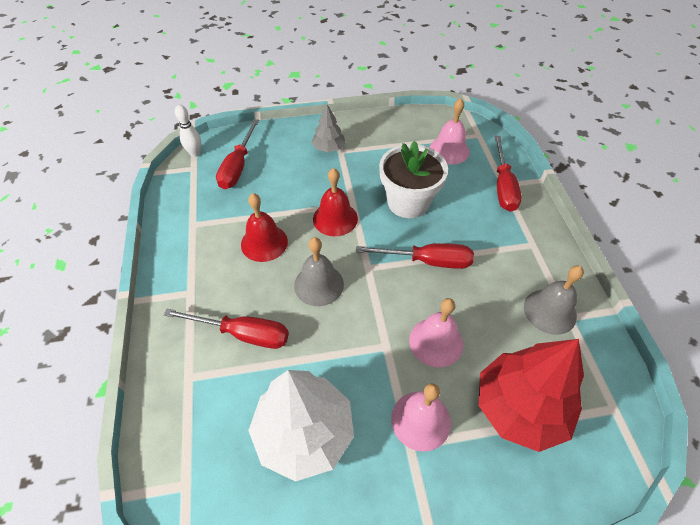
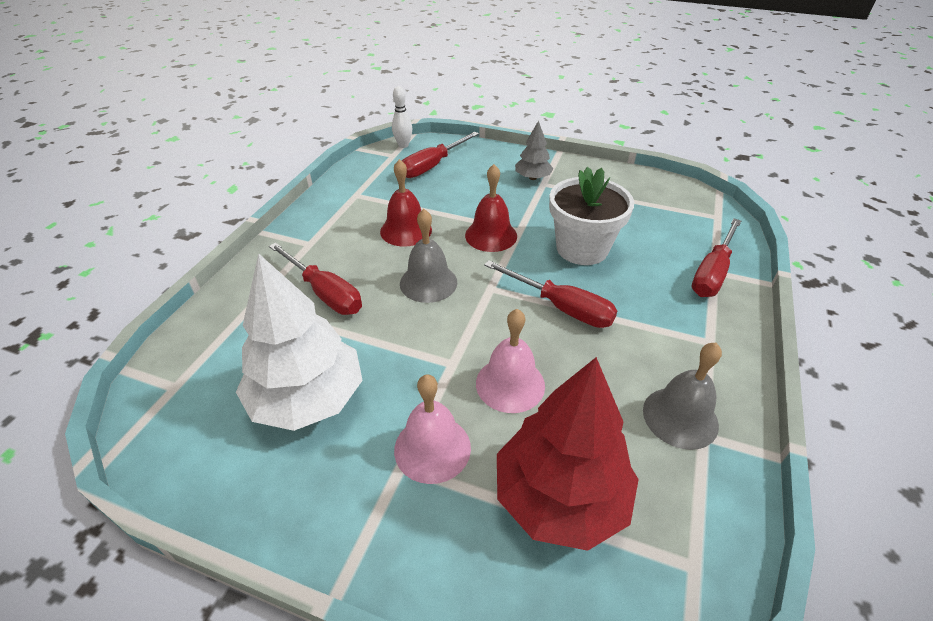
camera: 30 degrees right, 10 degrees down
(449, 150) = (668, 219): pink bell -> none

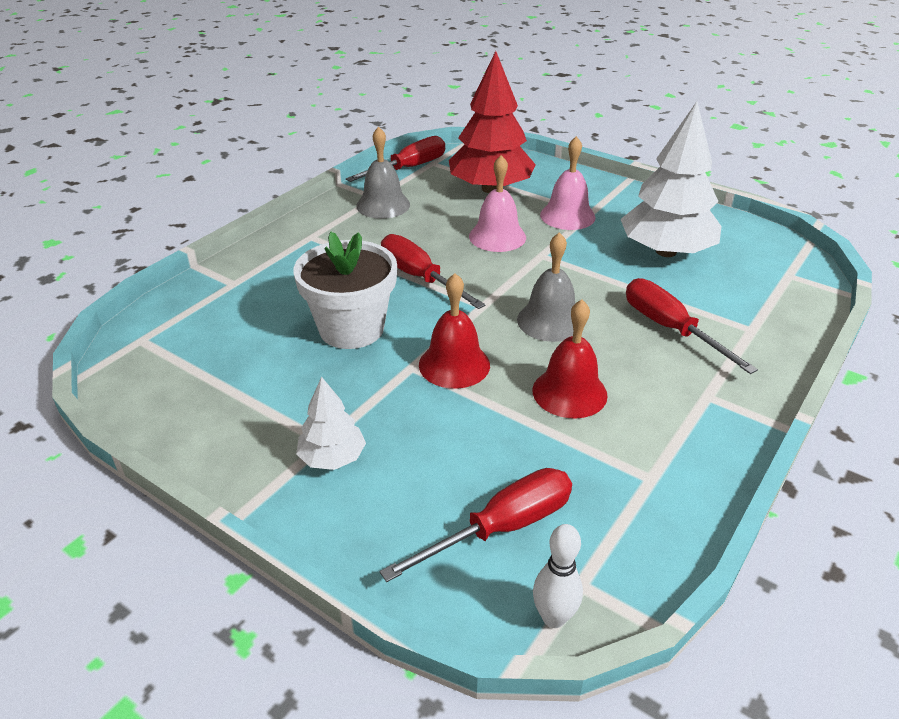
camera: 165 degrees left, 5 degrees down
(532, 178) = (332, 458): grey tree -> white tree
(712, 273) = (237, 282): red screwdriver -> red screwdriver (409, 168)

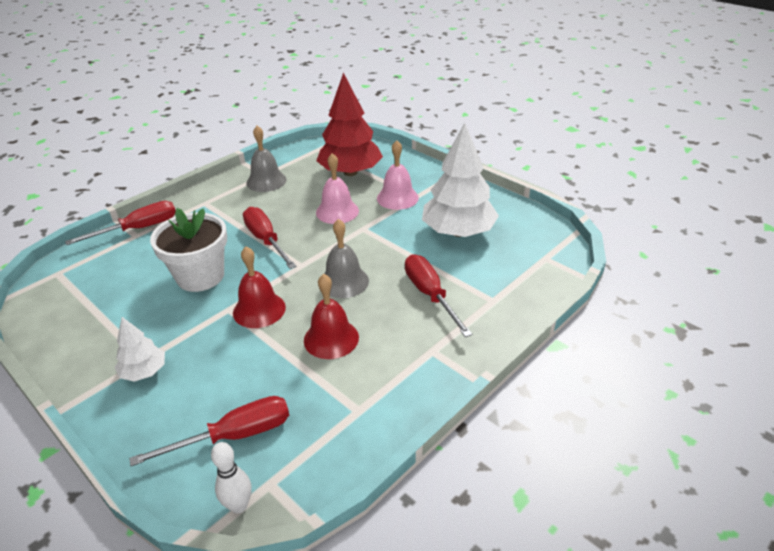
camera: 10 degrees right, 0 degrees up
(409, 168) = (298, 152): red screwdriver -> red screwdriver (138, 229)

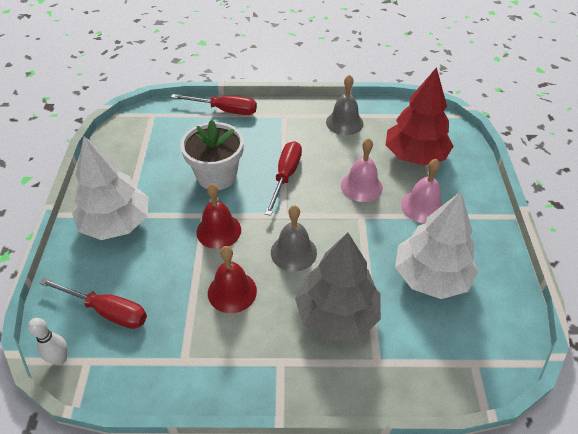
camera: 45 degrees right, 10 degrees up
(144, 372) = (116, 224): white tree -> white tree, size x1.98
(430, 295) = (337, 315): red screwdriver -> grey tree

